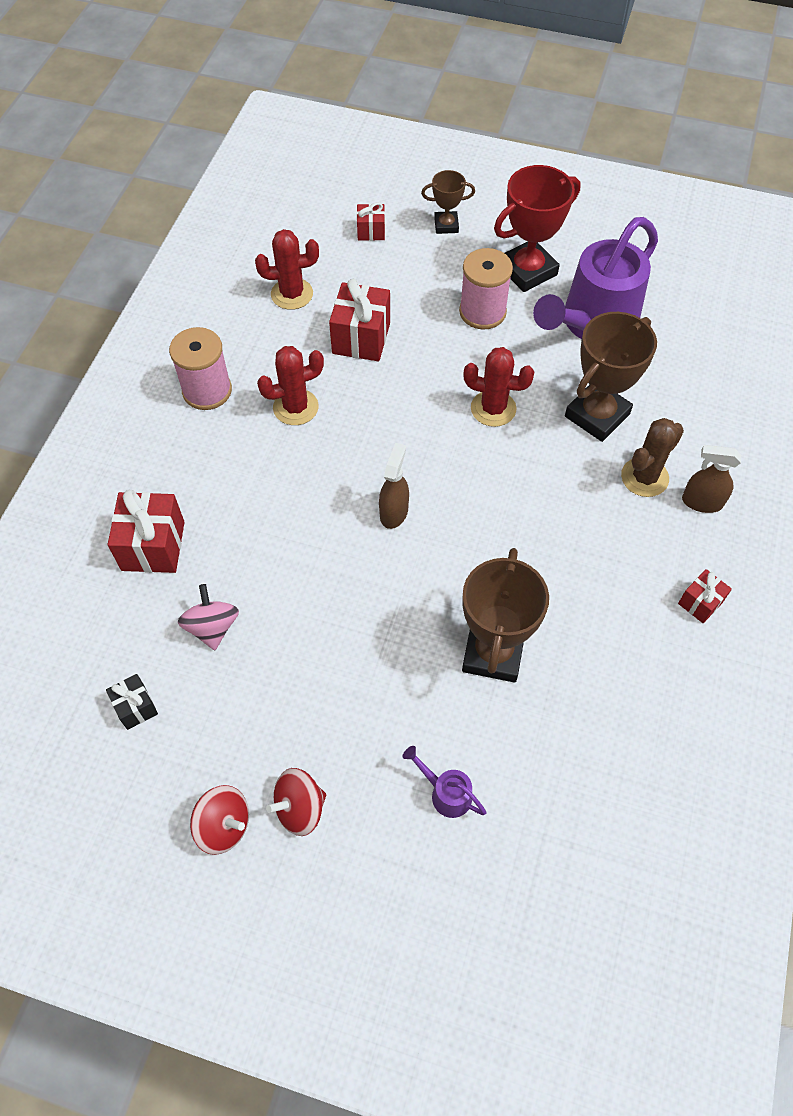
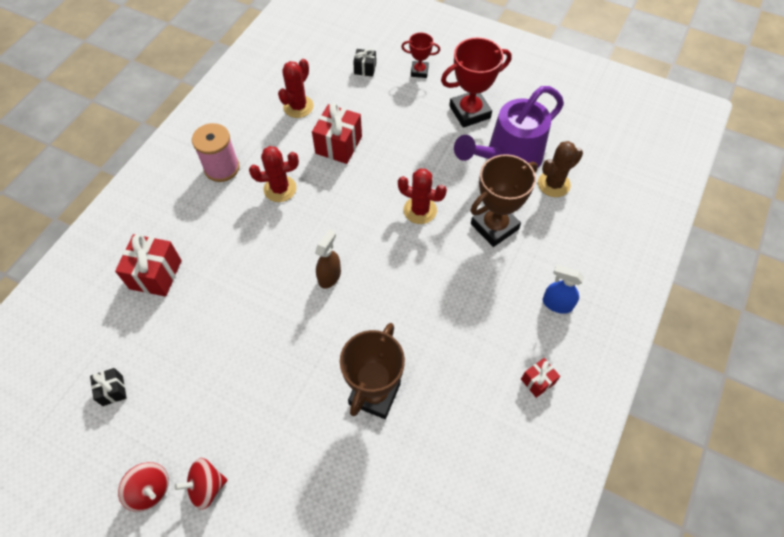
camera: 10 degrees right, 0 degrees up
(212, 627) = (180, 340): pink spinning top -> none
(292, 294) = (298, 107): red cactus -> red cactus turned 60 degrees counterclockwise
(371, 231) = (365, 69): red gift -> black gift
(446, 225) = (419, 71): brown trophy -> red trophy
(446, 793) = (314, 495): purple watering can -> none
(482, 312) = (430, 138): pink spool -> none
(644, 477) = (518, 278): brown cactus -> brown cactus (553, 184)
(701, 502) = (557, 304): brown spray bottle -> blue spray bottle

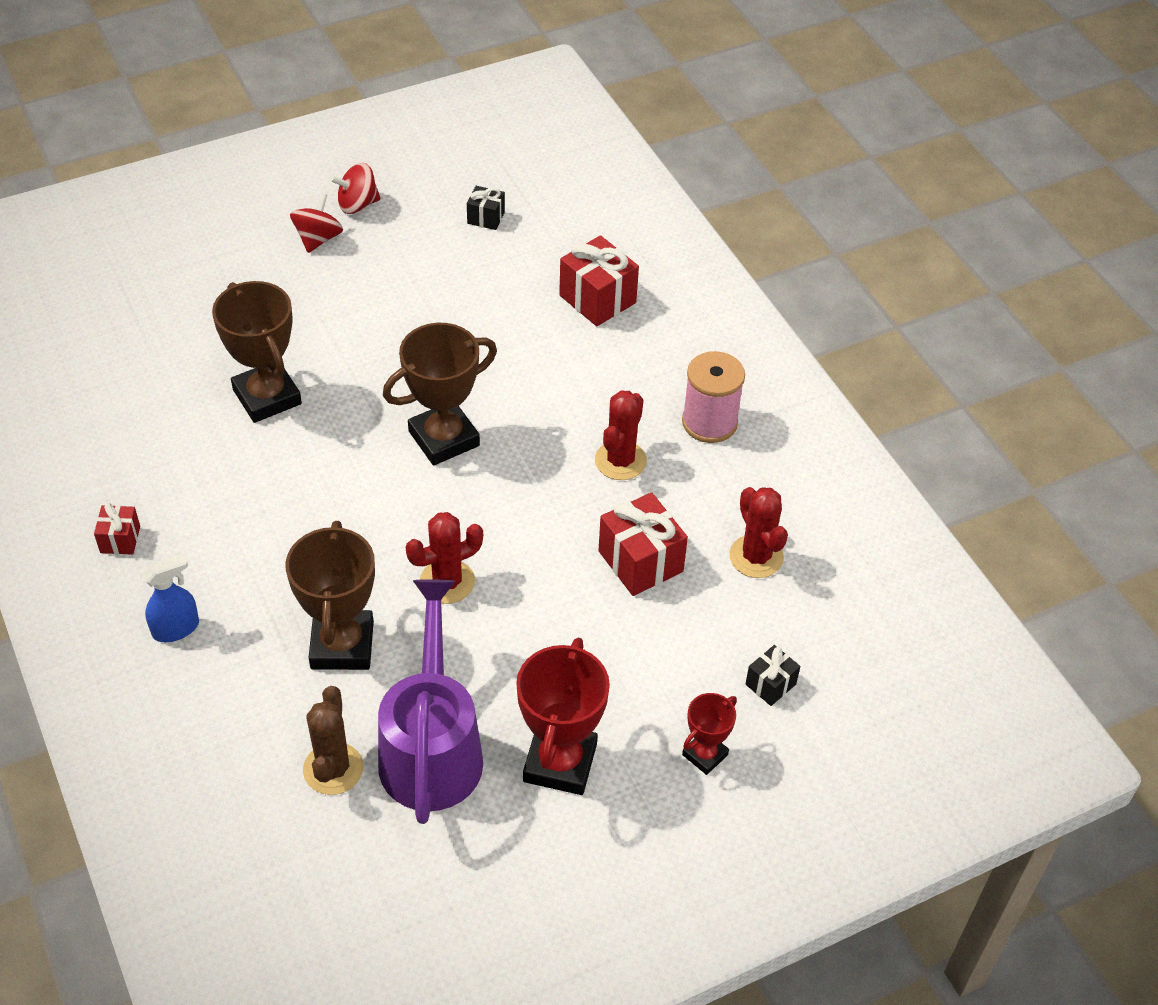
camera: 125 degrees right, 10 degrees down
(329, 276) = (444, 438): brown spray bottle -> brown trophy

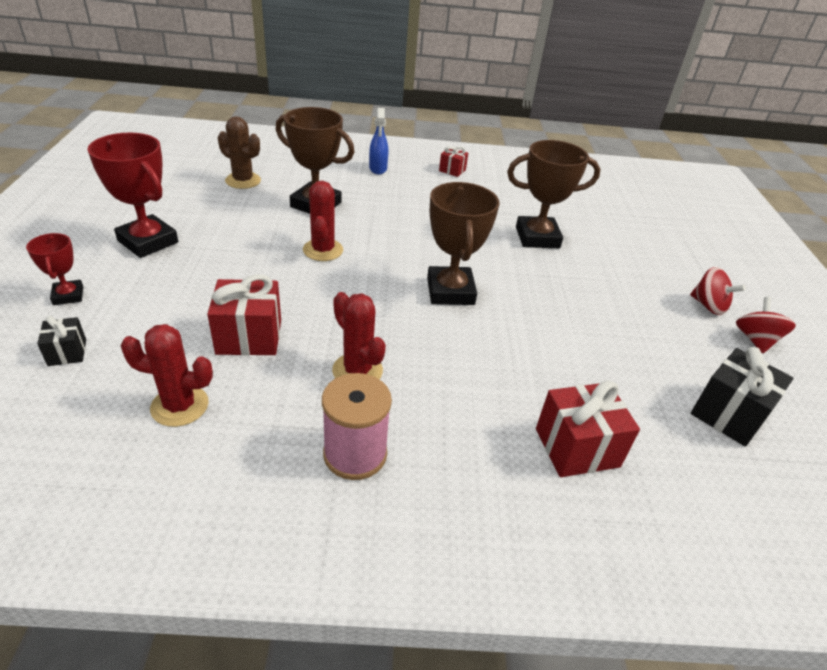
camera: 115 degrees right, 10 degrees down
(432, 748) = (216, 208): purple watering can -> none
(486, 218) = (728, 414): black gift -> black gift, size x1.81

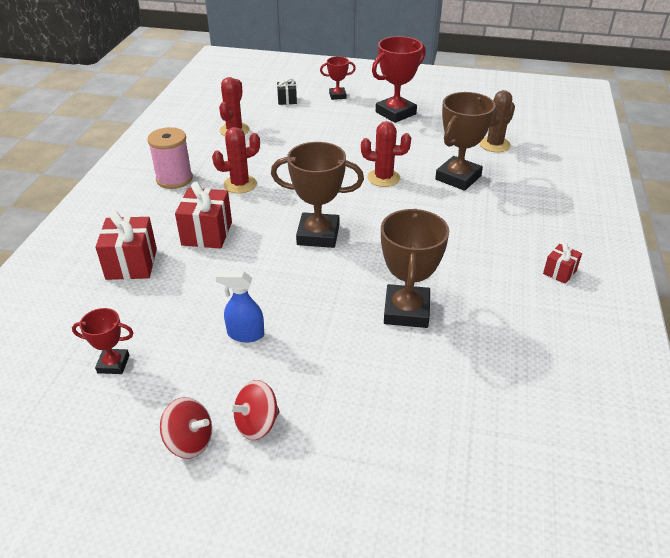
camera: 105 degrees right, 0 degrees up
(249, 337) = (285, 148): red gift -> red gift (207, 233)
(378, 169) = (544, 217): blue spray bottle -> blue spray bottle (245, 334)
(728, 414) = (113, 364): black gift -> red trophy

